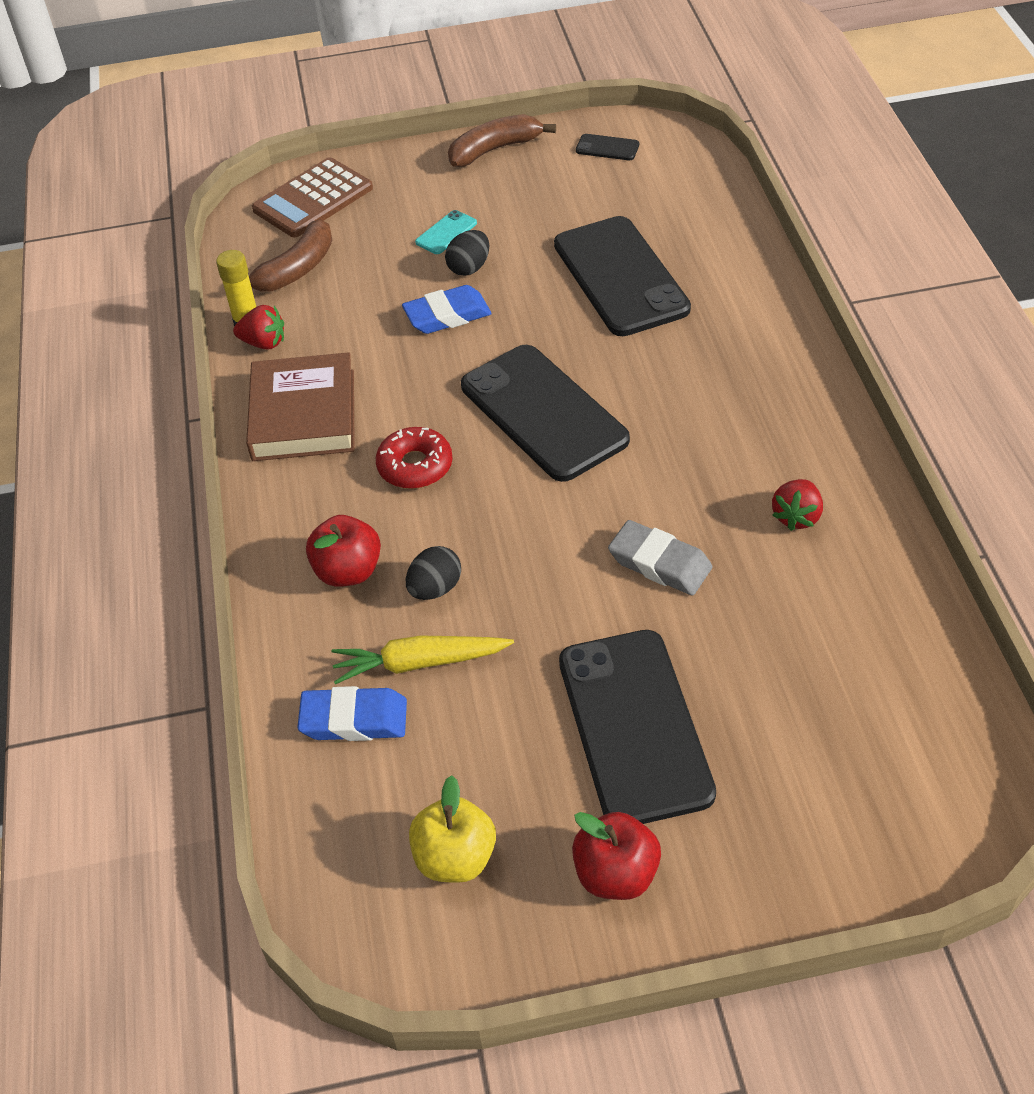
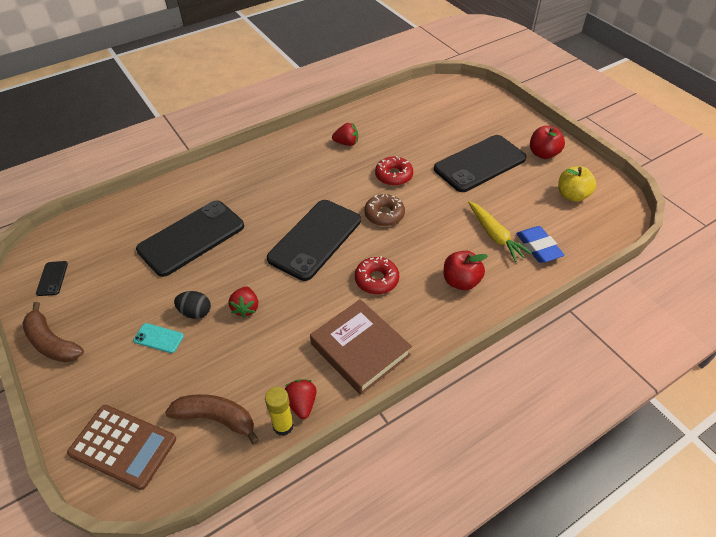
camera: 115 degrees left, 0 degrees up
(303, 415) = (360, 349): brown book -> brown book turned 75 degrees clockwise
(435, 588) = (451, 244): black egg -> none
(447, 315) = (246, 308): blue eraser -> red strawberry
(557, 517) = (384, 214): none -> brown donut
(660, 563) = (393, 175): grey eraser -> red donut

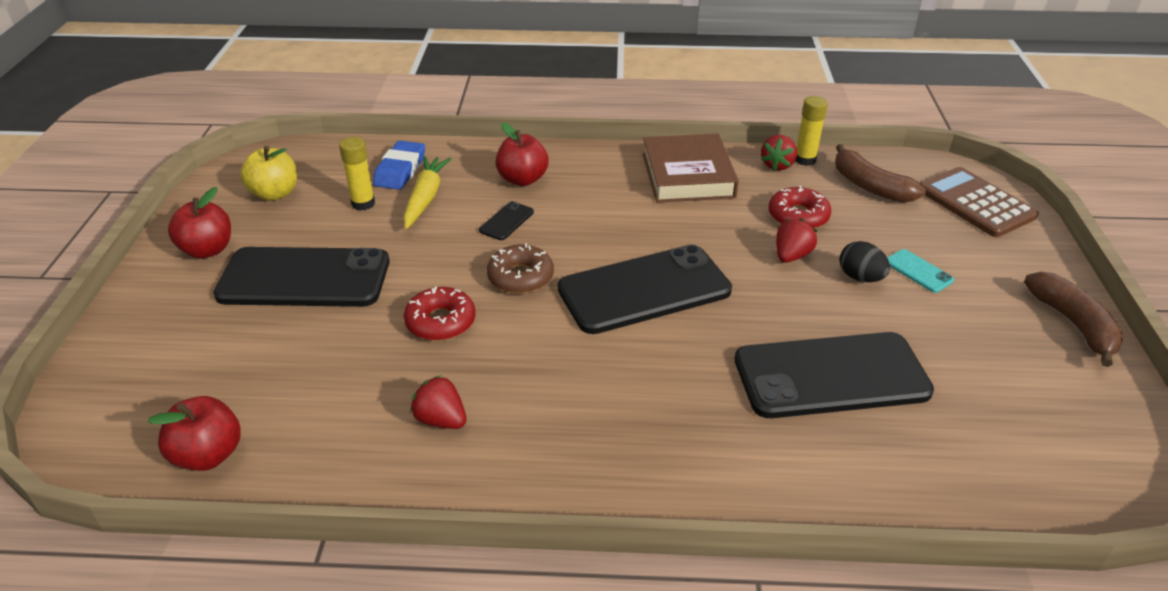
camera: 145 degrees left, 10 degrees down
(52, 278) = (1088, 415): black phone -> black phone (506, 221)
(376, 280) = (611, 217): red donut -> red donut (798, 216)
(410, 100) = (208, 455): none -> red apple
(520, 214) = (363, 204): none -> yellow glue stick

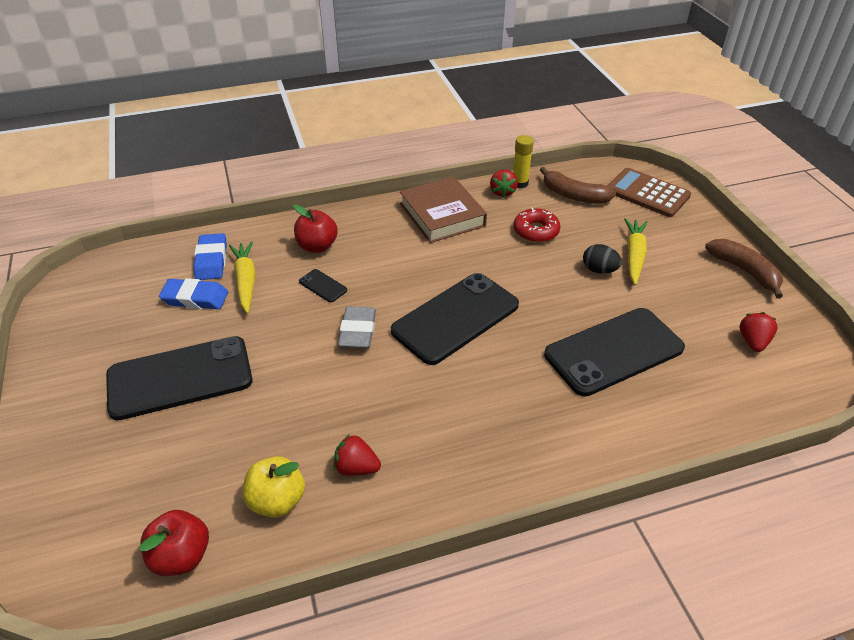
camera: 20 degrees left, 5 degrees up
(207, 250) = (78, 374): red apple -> none
(275, 194) = (111, 307): yellow apple -> yellow apple (277, 500)
(363, 204) = (195, 298): yellow glue stick -> blue eraser
(440, 322) = (314, 386): red donut -> none
(506, 221) = (323, 286): black phone -> black phone turned 60 degrees counterclockwise
(520, 277) = (358, 331): brown donut -> grey eraser
(791, 256) = (546, 264): red strawberry -> red strawberry (753, 342)
(918, 271) = (634, 255): turquoise phone -> yellow carrot

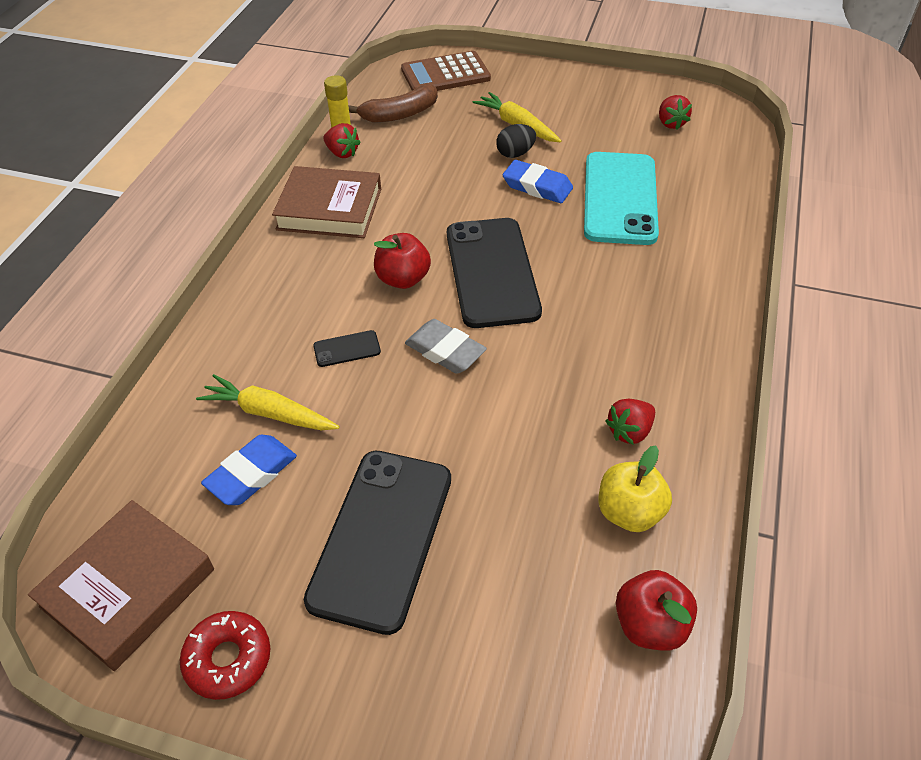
camera: 55 degrees left, 5 degrees up
(92, 294) = (128, 588): none -> brown book
(211, 260) = (195, 432): blue eraser -> blue eraser (537, 186)
(317, 246) = (274, 326): red apple -> red apple (403, 279)
(536, 231) = (424, 162): red donut -> red donut (228, 659)
(614, 351) = (620, 198): black phone -> turquoise phone
(744, 271) = (592, 83): brown banana -> none
(753, 342) = (670, 123): red strawberry -> red strawberry turned 150 degrees counterclockwise

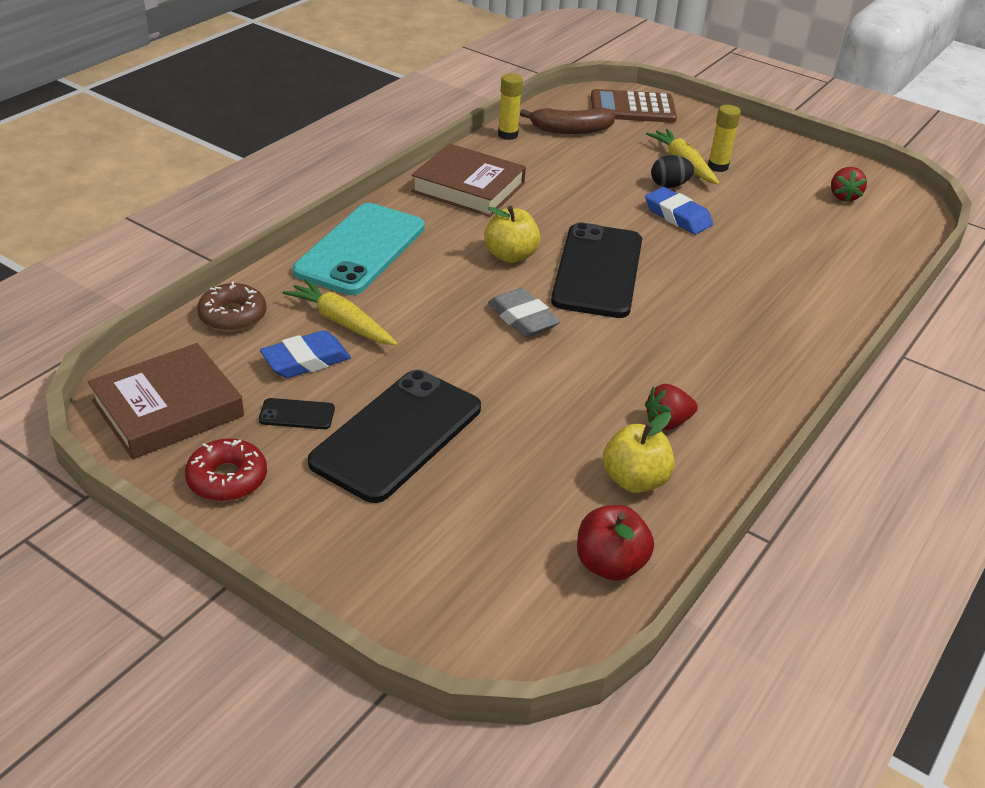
camera: 15 degrees right, 10 degrees down
(152, 441) = (233, 316): none -> brown donut
(342, 153) = (501, 148): red strawberry -> none
(347, 349) = (433, 294): black phone -> black phone (297, 414)
(403, 279) = (510, 256): red apple -> yellow apple
(549, 120) = (718, 167): none -> yellow glue stick
(620, 198) = (756, 244): turquoise phone -> turquoise phone (360, 249)

